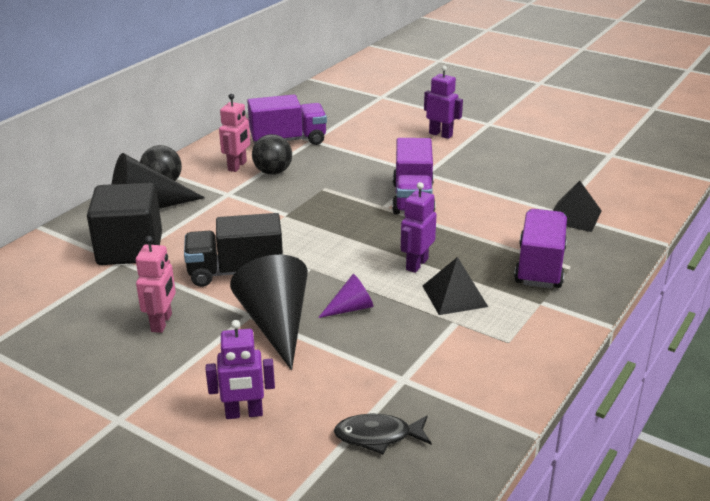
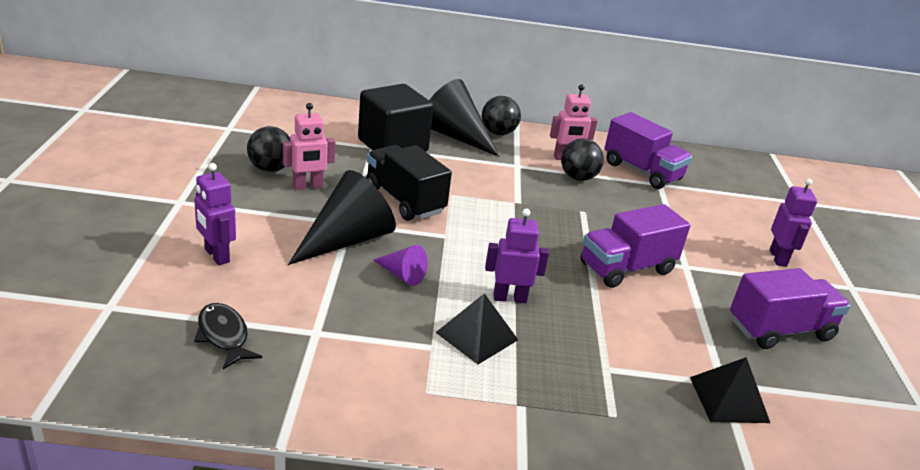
camera: 55 degrees right, 0 degrees up
(105, 339) = (270, 169): none -> black ball
(539, 267) = (589, 389): purple truck -> purple truck (780, 330)

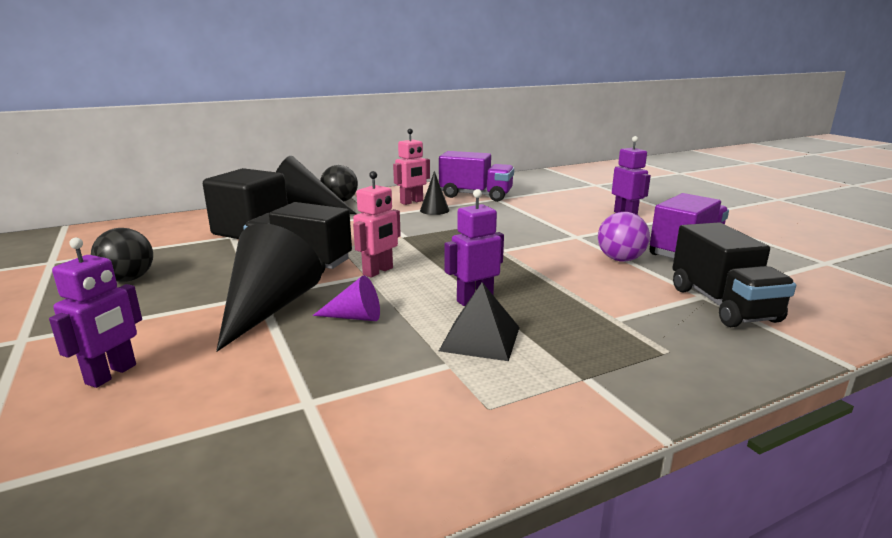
camera: 25 degrees left, 10 degrees down
(216, 256) = (112, 374): purple robot -> purple robot turned 90 degrees counterclockwise
(224, 336) = (185, 456): black fish -> none
(308, 186) = (185, 281): pink robot -> pink robot (378, 271)
(578, 178) = (434, 210): black ball -> black cone
(626, 268) = (539, 250): purple truck -> none
(694, 311) = (620, 259): none -> purple ball
(729, 399) = (722, 304): black pyramid -> black truck

